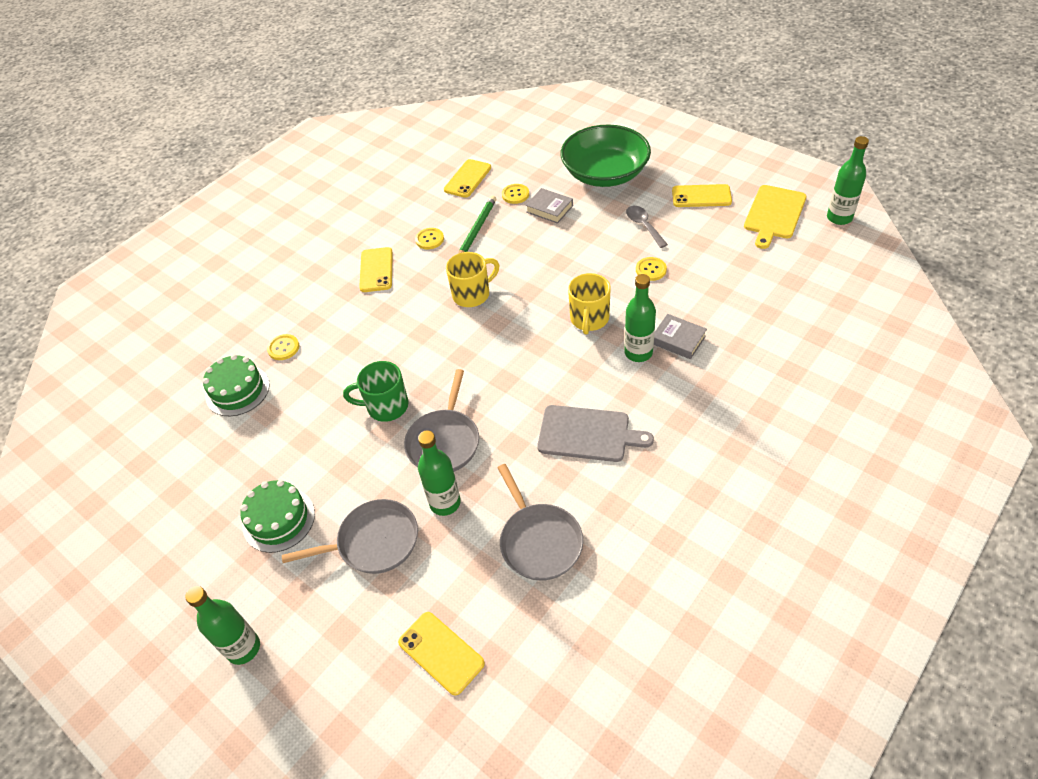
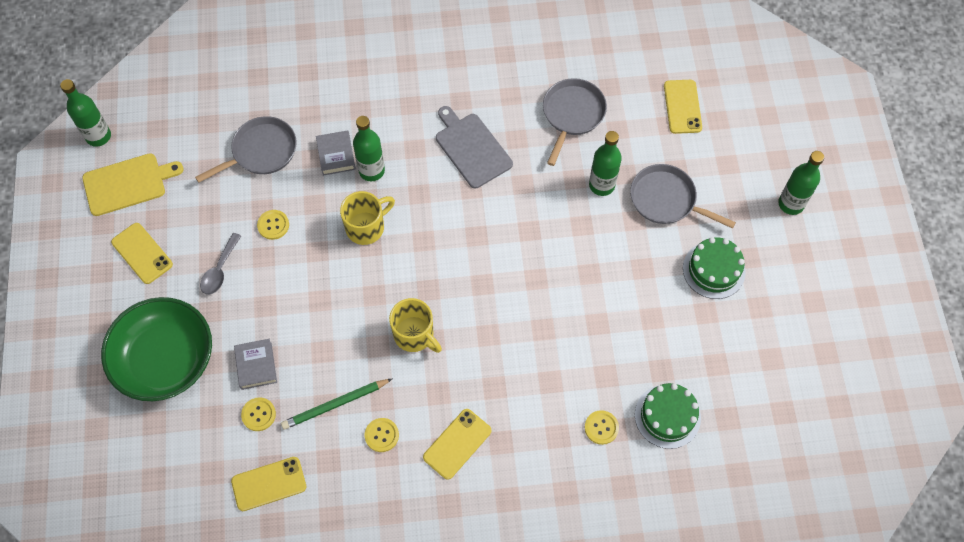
camera: 140 degrees left, 15 degrees up
(386, 406) = (573, 292): green mug -> none
(444, 441) = (561, 227): grey pan -> grey pan (261, 151)
(472, 294) = (415, 335): yellow mug -> yellow mug turned 150 degrees counterclockwise

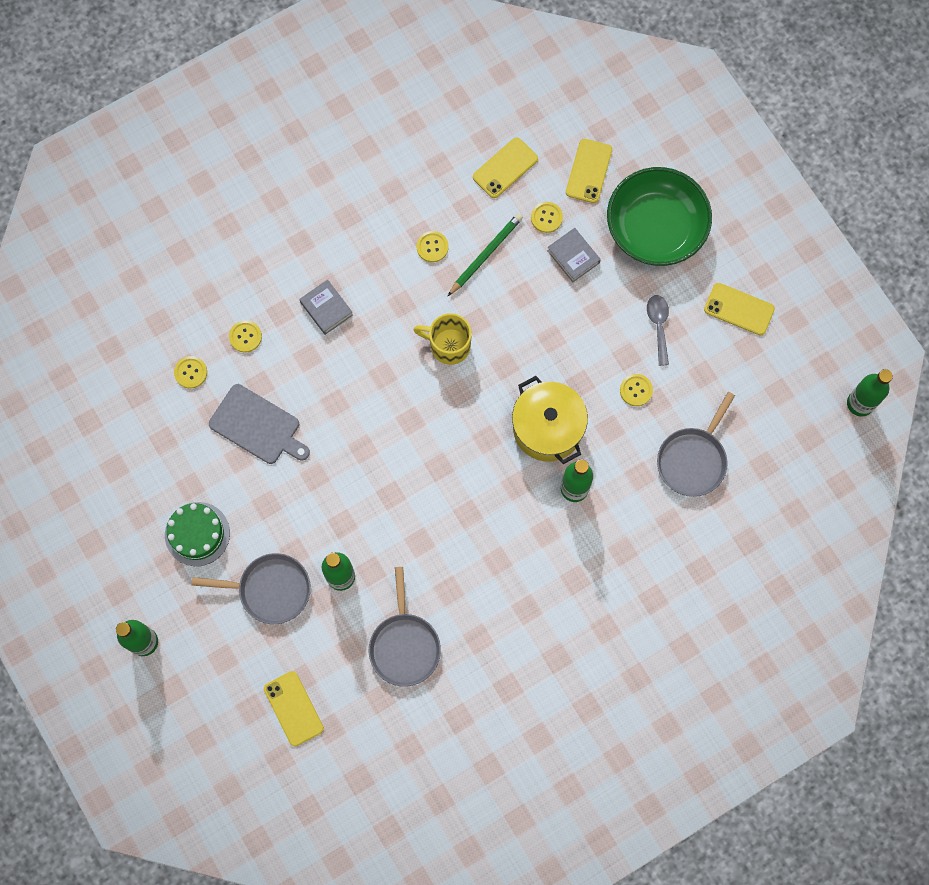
camera: 155 degrees right, 10 degrees up
(128, 184) = (798, 369): yellow cutting board -> none
(336, 155) = (618, 489): grey book -> grey book (326, 308)
(366, 227) = (547, 428): yellow mug -> yellow pot
(457, 444) = (364, 268): yellow phone -> yellow phone (588, 171)
(471, 148) = (488, 559): grey cutting board -> grey cutting board (257, 426)
(667, 416) = (191, 372): green cake -> yellow button

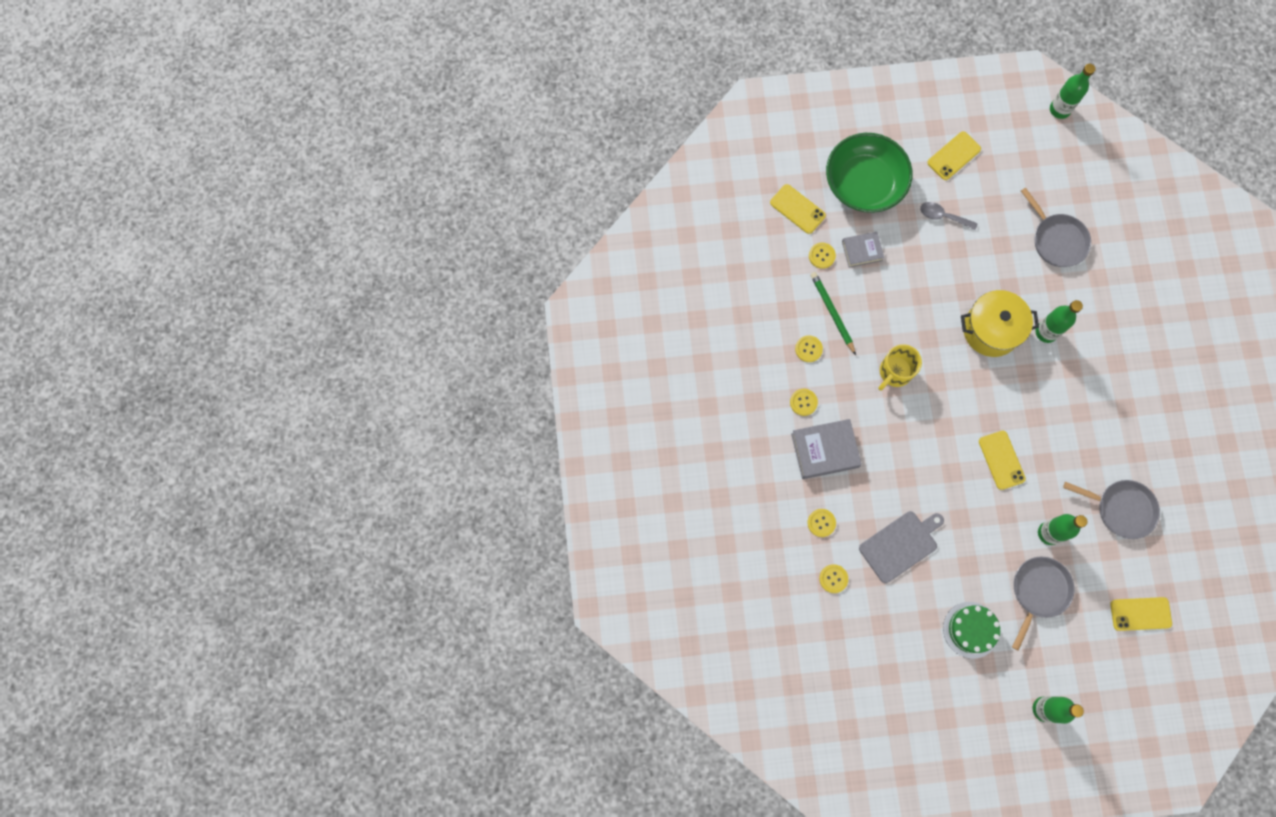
camera: 65 degrees left, 0 degrees up
(326, 308) = (824, 450): grey book -> grey book, size x1.60
(505, 168) = (767, 267): yellow phone -> yellow phone (1001, 460)
(636, 390) = (987, 255): yellow button -> yellow button (803, 402)

